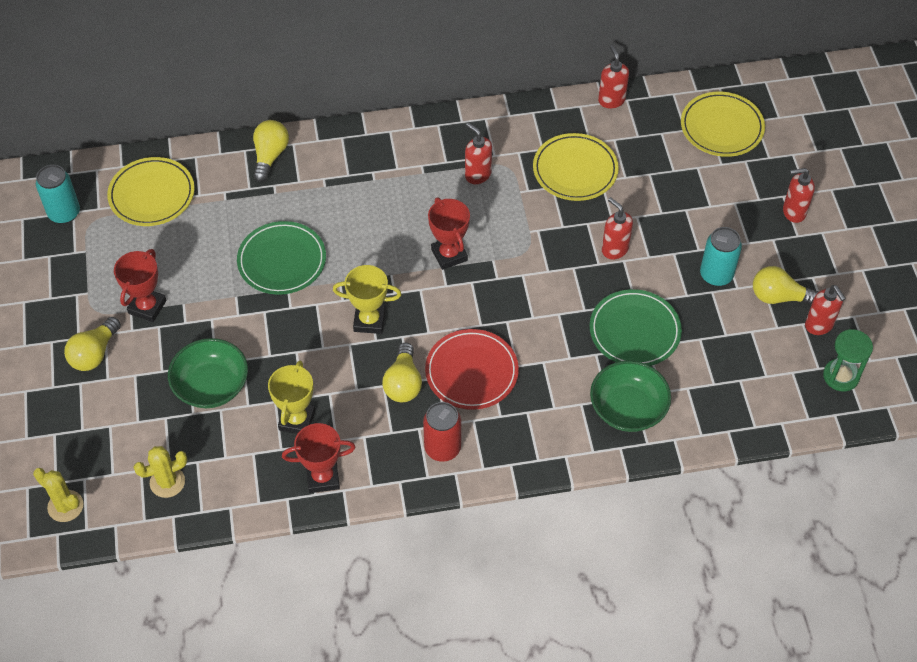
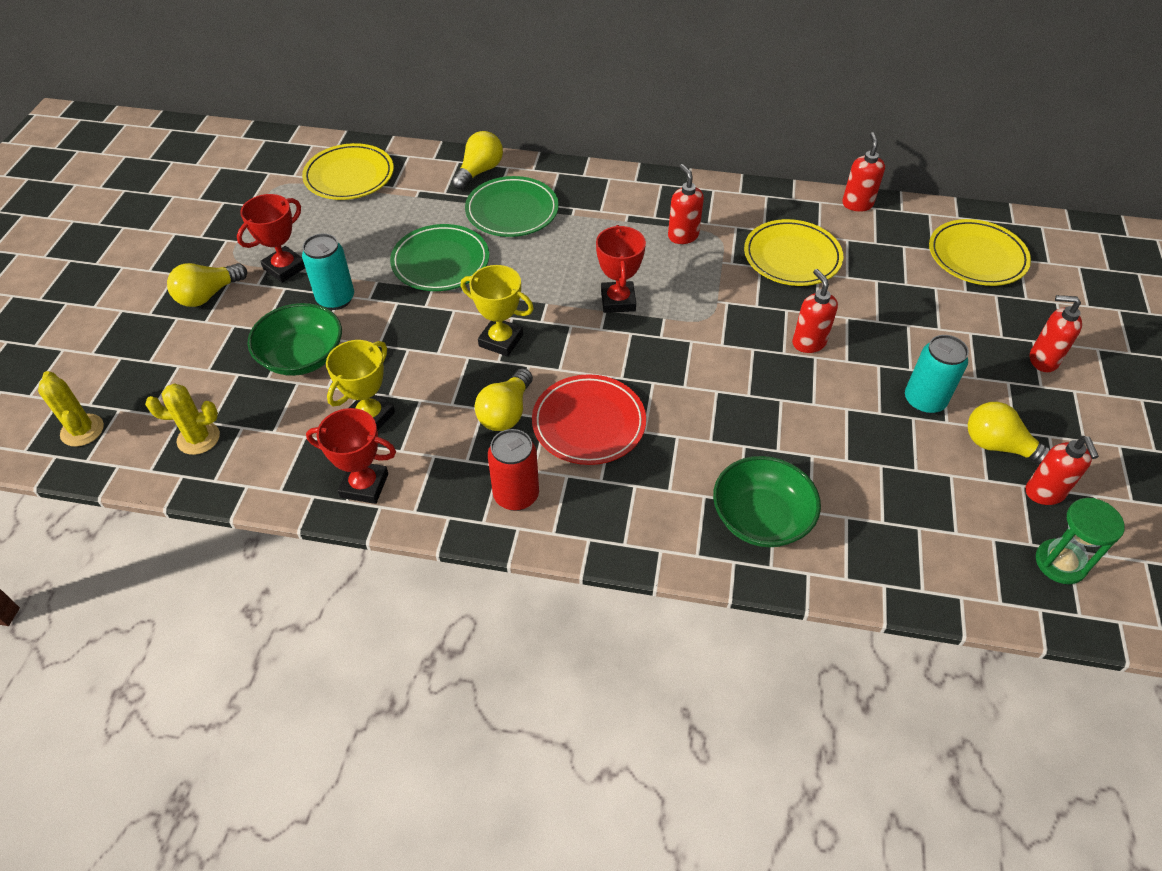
camera: 20 degrees right, 5 degrees down
(64, 213) = (260, 171): turquoise can -> turquoise can (336, 299)
(634, 331) = (801, 434): green plate -> green plate (512, 211)

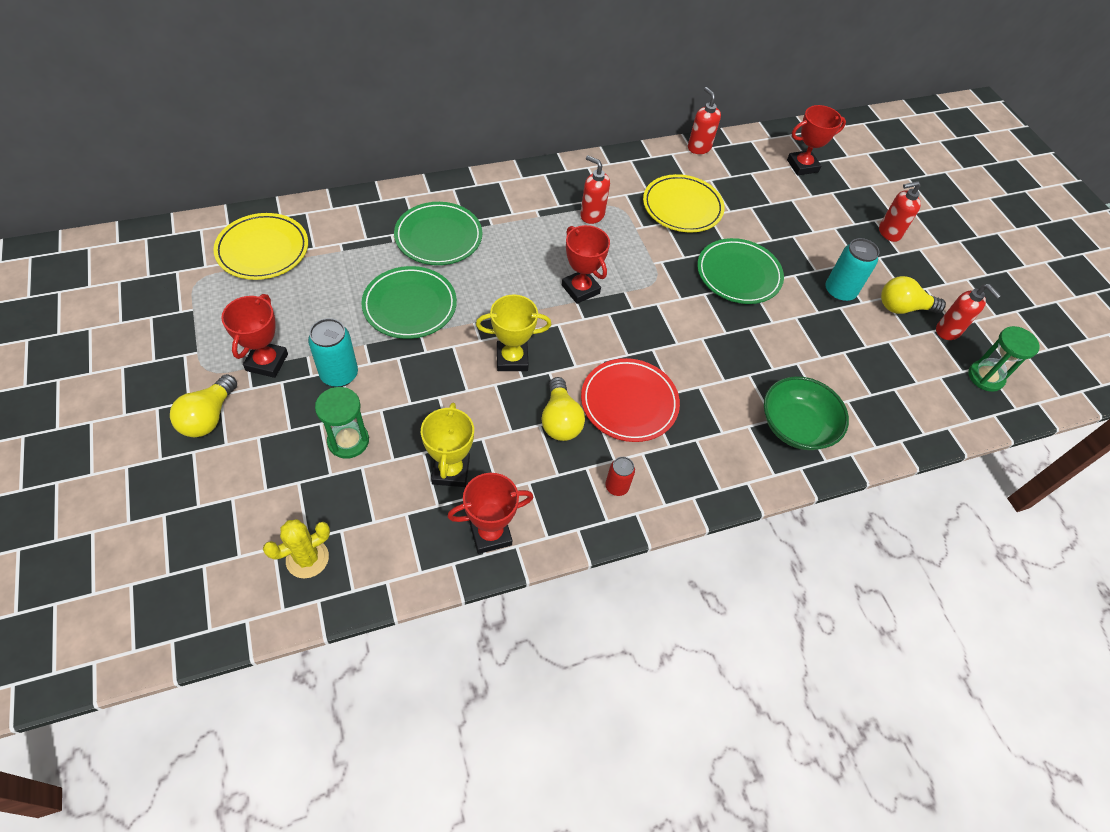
camera: 35 degrees left, 5 degrees up
(82, 430) = (181, 603): yellow cactus -> none
(302, 356) = (348, 441): green bowl -> green hourglass
(479, 171) = (383, 208): yellow light bulb -> none
(516, 495) = (616, 487): red can -> red can, size x0.60
(808, 343) = (738, 274): red soap dispenser -> green plate
(977, 256) = (802, 166): yellow plate -> red trophy

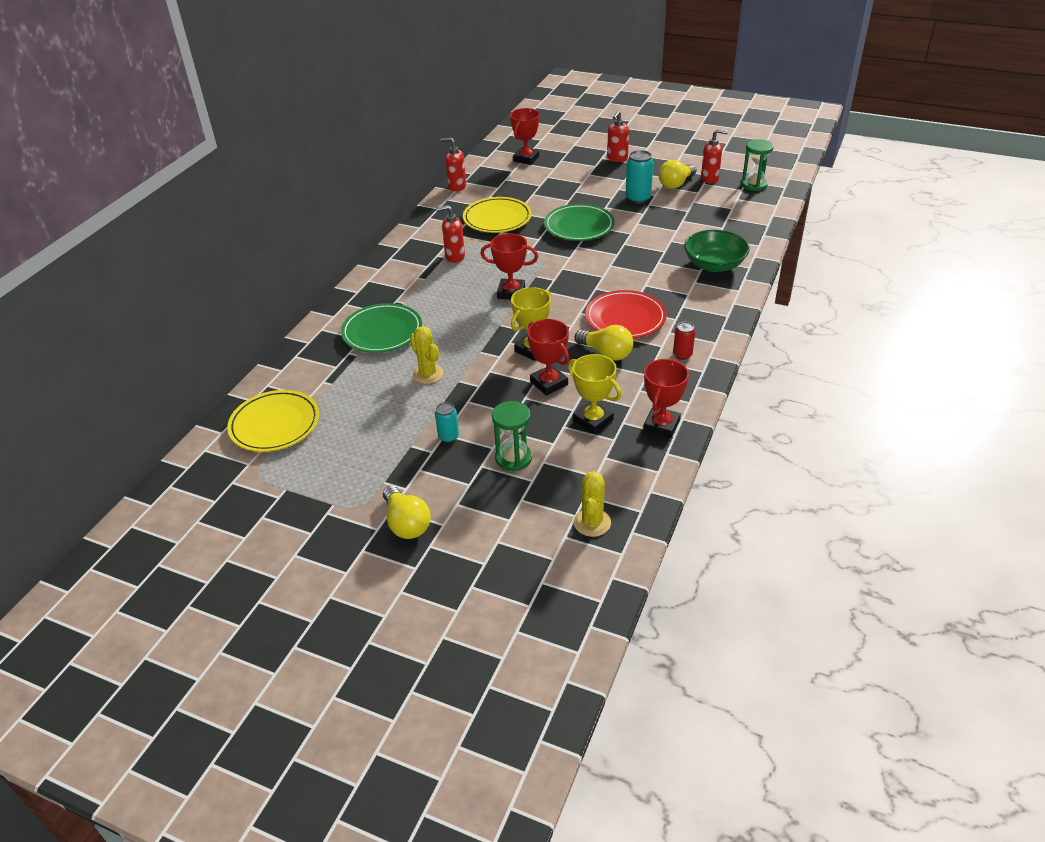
camera: 40 degrees left, 15 degrees down
(267, 362) = (391, 469): red trophy -> red trophy (549, 383)
(339, 374) = (448, 437): turquoise can -> turquoise can, size x0.60
(410, 305) = (428, 374): green plate -> yellow cactus

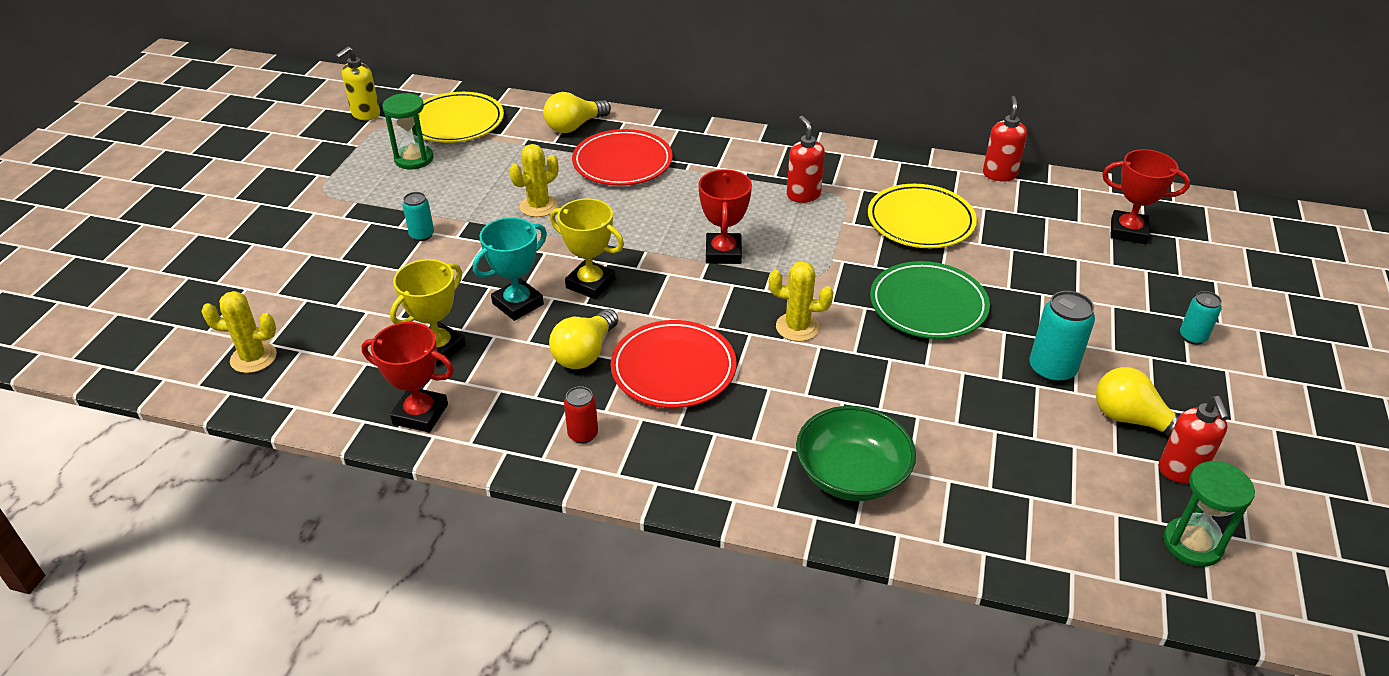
camera: 80 degrees right, 0 degrees up
(227, 488) = (365, 114): none -> yellow soap dispenser
(382, 332) = (622, 162): green plate -> red plate
(406, 523) = (289, 224): yellow light bulb -> yellow light bulb (574, 126)
(513, 458) = (377, 287): green hourglass -> green hourglass (414, 159)
(549, 383) = (518, 304): red trophy -> turquoise trophy
(592, 271) = (797, 327): none -> yellow cactus
(617, 158) = (1192, 337): red soap dispenser -> turquoise can

